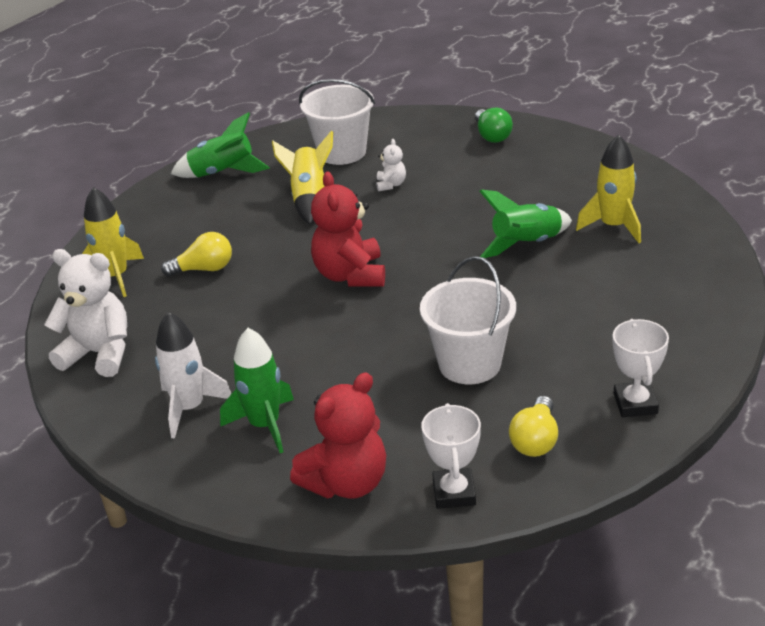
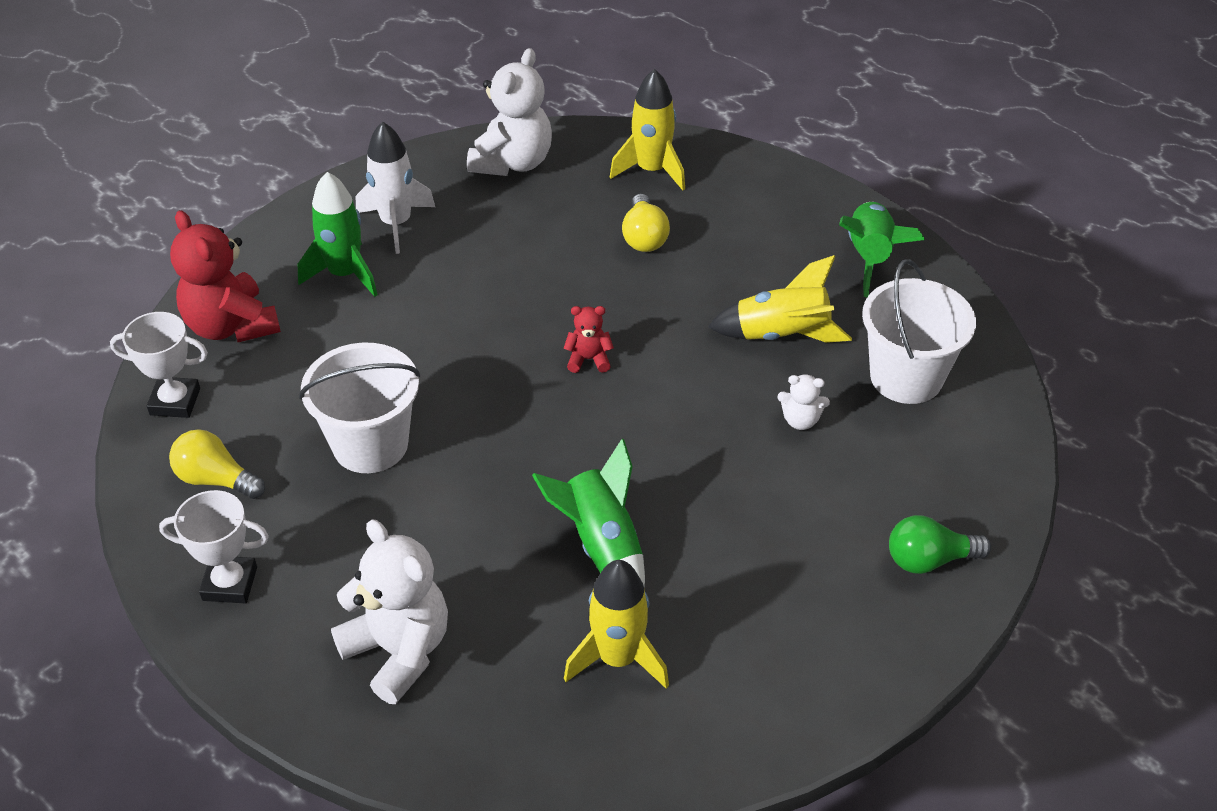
camera: 95 degrees right, 10 degrees up
(350, 275) = (588, 359): red teddy bear -> red teddy bear, size x0.48
(652, 310) = (399, 651): none -> white teddy bear

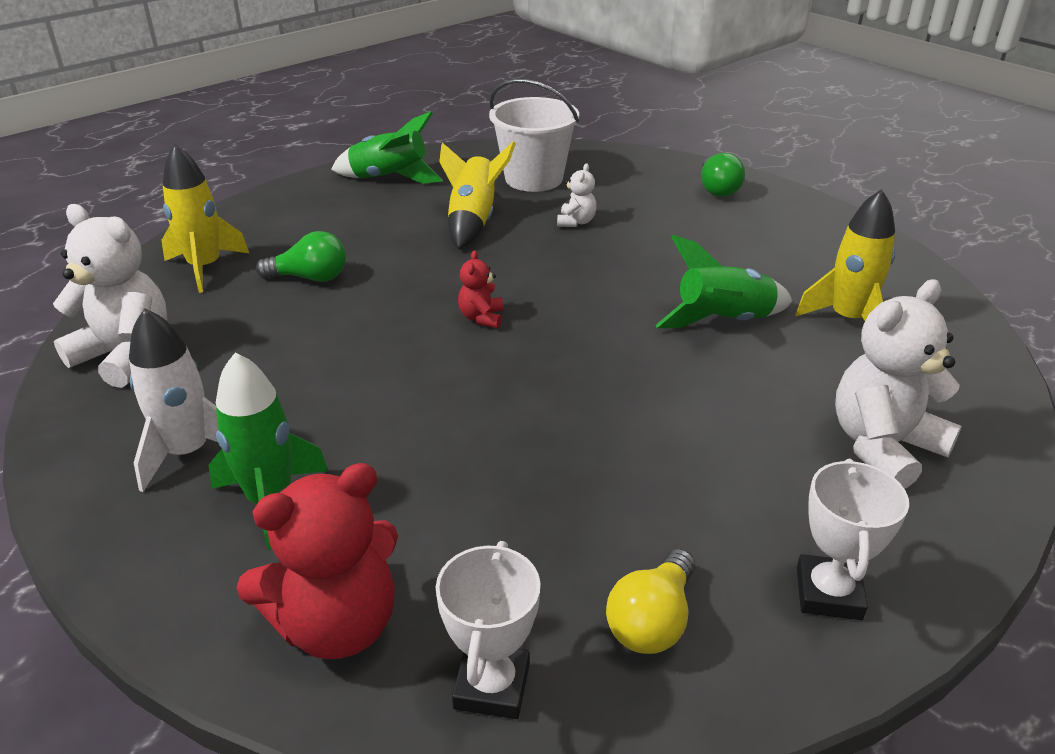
camera: 85 degrees left, 10 degrees down
(370, 444) = (592, 471): white bucket -> none
(644, 237) = (310, 278): yellow light bulb -> green light bulb

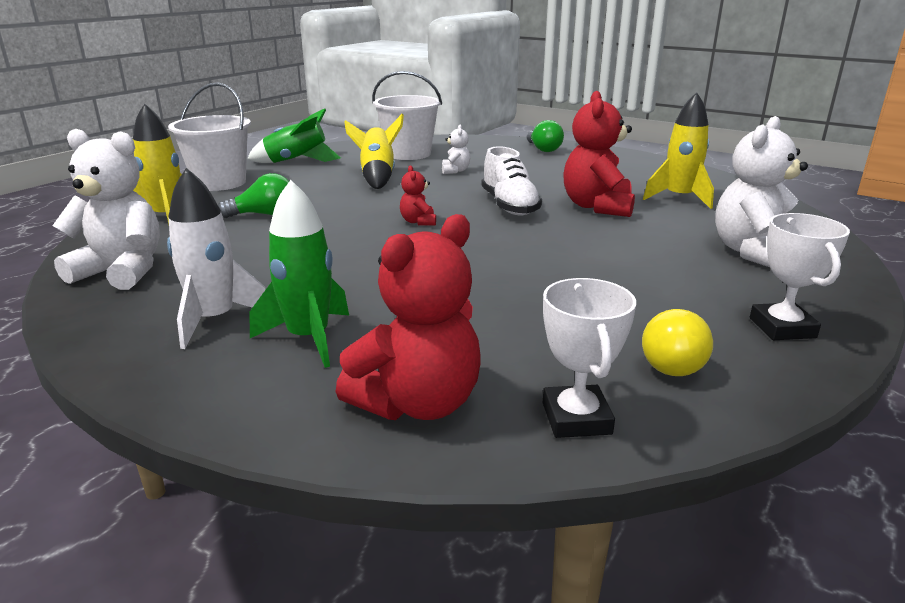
camera: 15 degrees left, 10 degrees down
(284, 210) = (219, 183): none -> white bucket
(610, 303) = (509, 206): none -> white shoe
(724, 321) = (597, 207): green rocket -> red teddy bear

